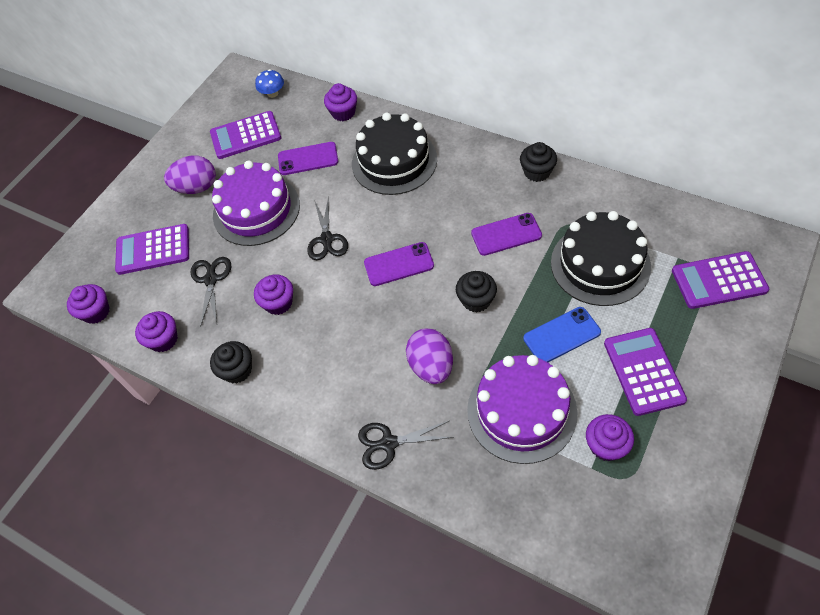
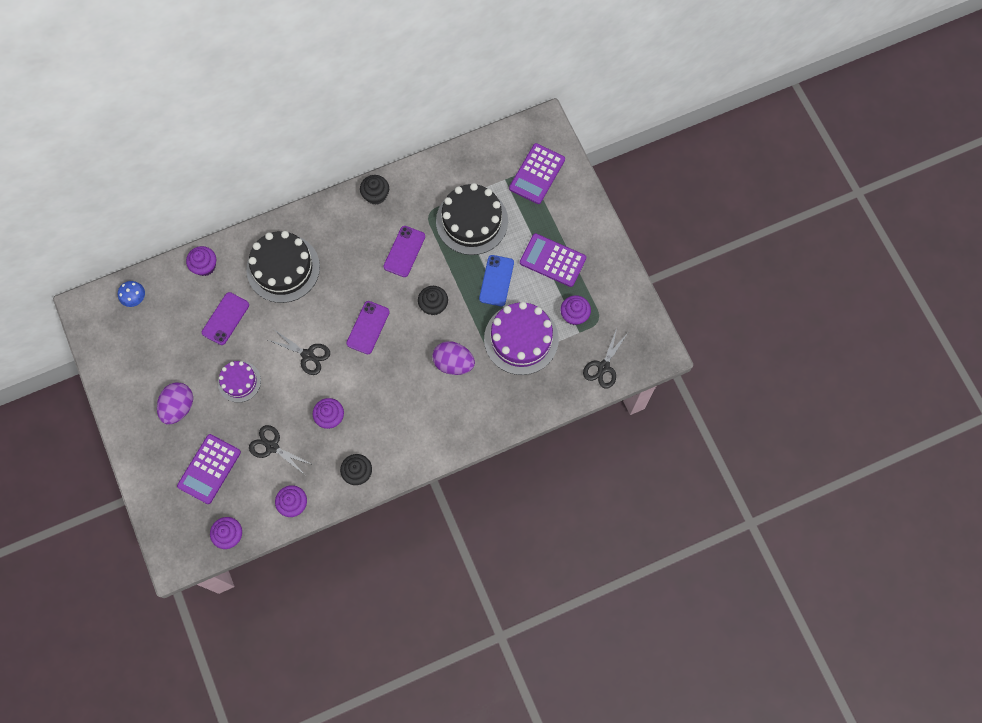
camera: 60 degrees left, 15 degrees up
(245, 135) = (160, 344): purple calculator -> none
(256, 210) = (239, 381): purple cake -> purple cake, size x0.57
(388, 443) = (480, 421): black scissors -> black scissors (603, 367)

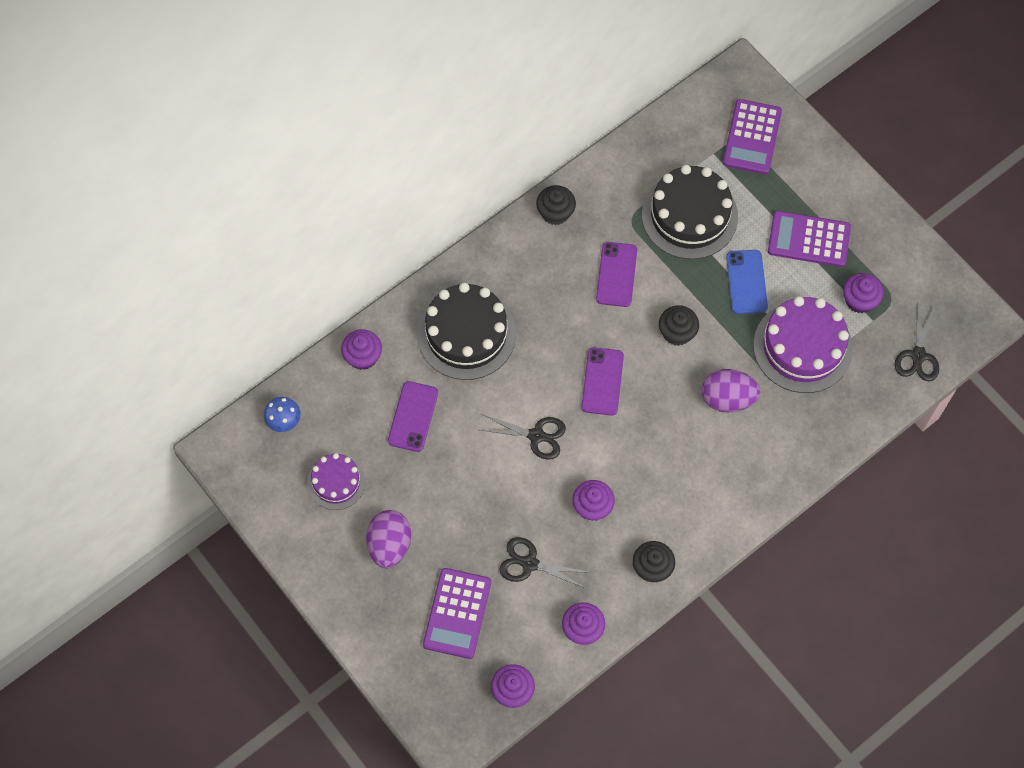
camera: 15 degrees left, 5 degrees down
(239, 381) = (458, 492): purple cake -> purple cake (336, 482)

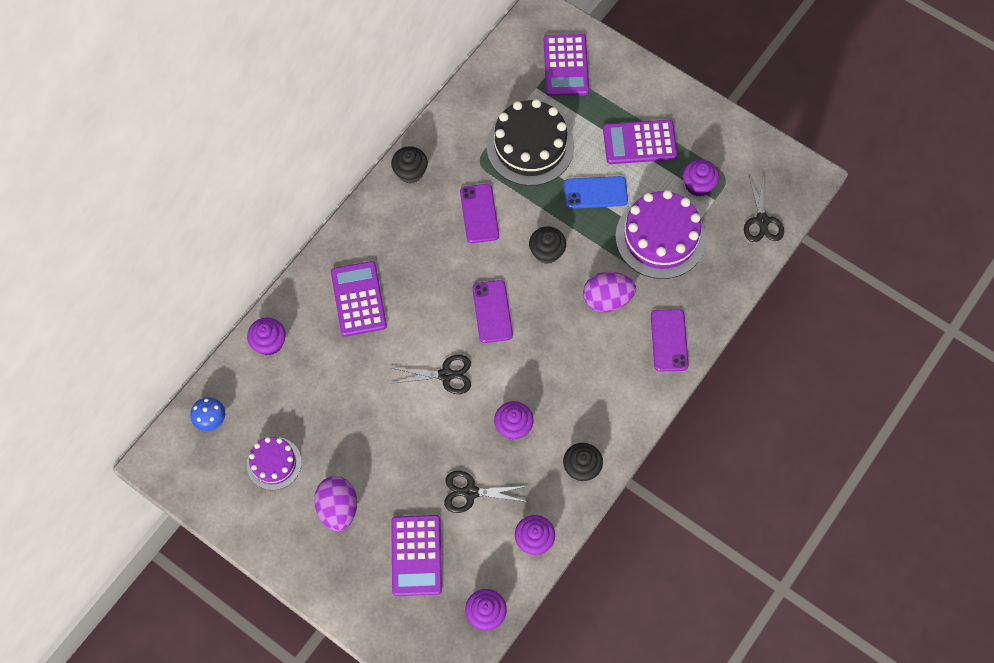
camera: 15 degrees left, 0 degrees up
(413, 416) = (329, 386): purple phone -> purple phone (669, 340)
(466, 334) = (358, 299): black cake -> purple calculator
(746, 282) = (595, 193): blue phone -> blue phone turned 75 degrees counterclockwise

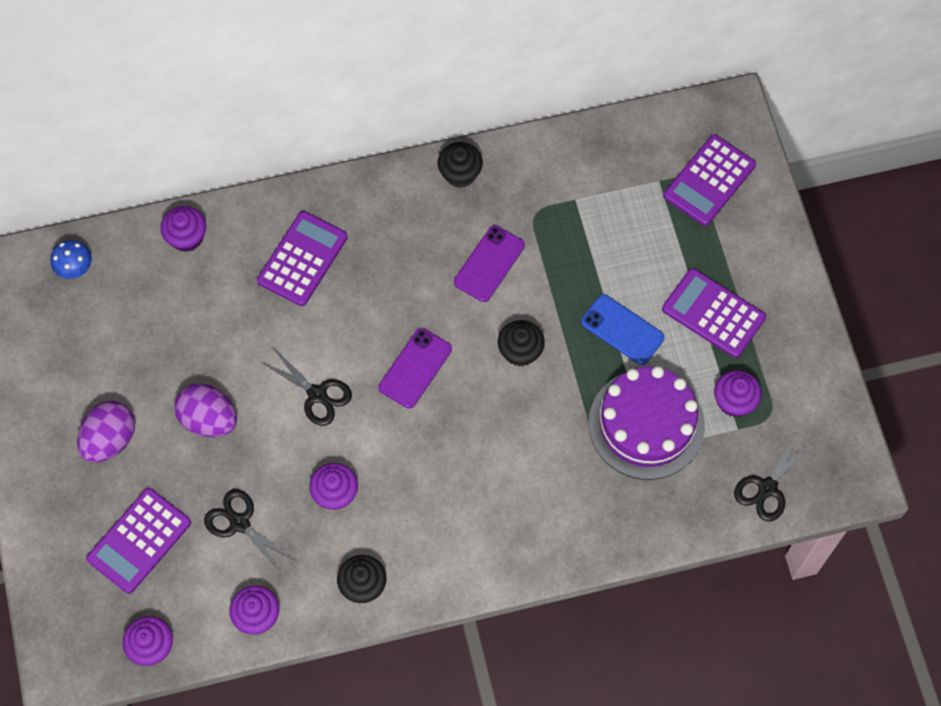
camera: 40 degrees right, 0 degrees up
(274, 463) = (92, 352): purple cake -> none
(530, 146) = (599, 235): black cake -> none
(607, 299) = (536, 443): purple egg -> purple egg (209, 419)
(669, 340) = (560, 532): purple phone -> none

